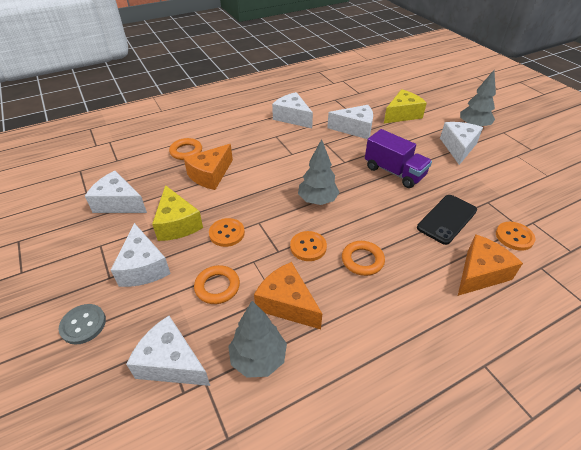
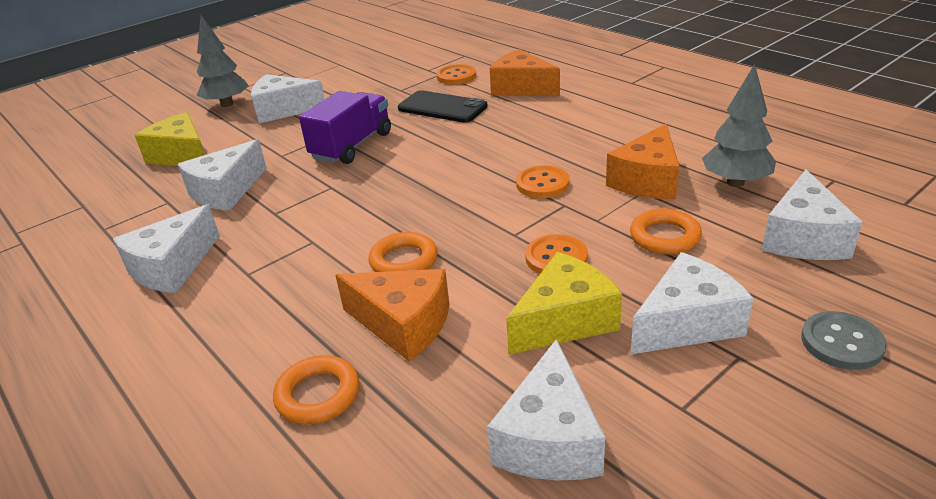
camera: 100 degrees left, 10 degrees down
(317, 200) = (440, 193): grey tree -> none
(355, 129) = (226, 191): white cheese -> white cheese turned 135 degrees counterclockwise
(362, 260) = (543, 146): orange ring -> orange ring (404, 260)

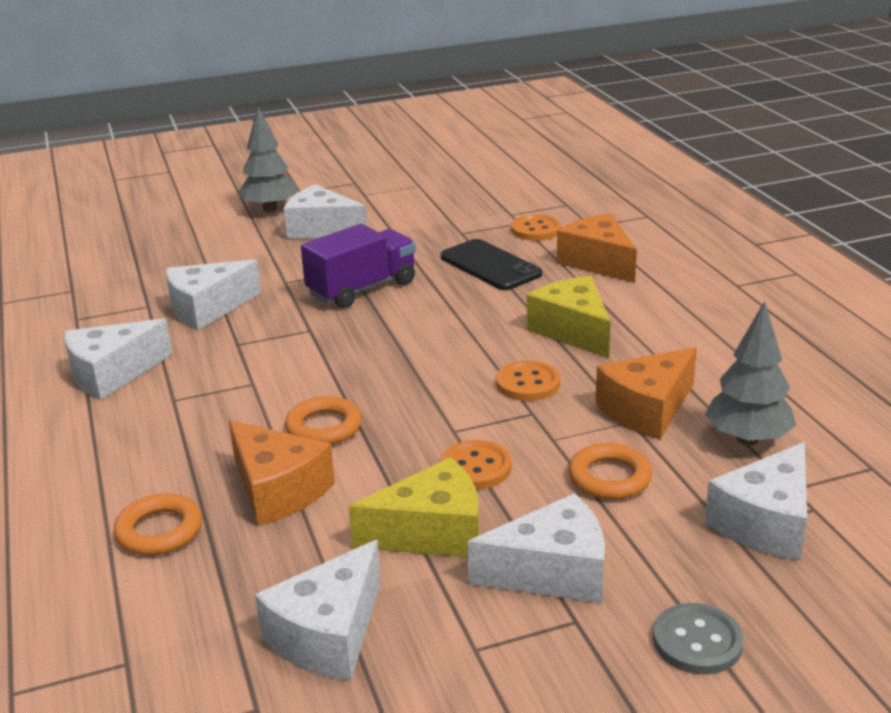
camera: 20 degrees right, 5 degrees down
(182, 156) = (191, 259): yellow cheese -> yellow cheese (573, 331)

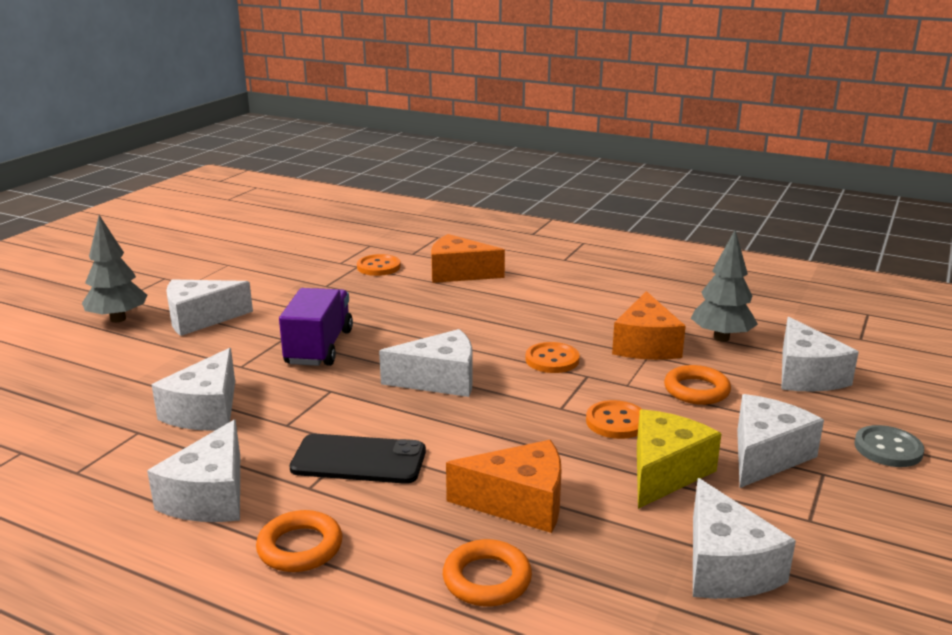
camera: 45 degrees left, 5 degrees down
(324, 427) = (471, 447): orange ring -> orange ring (300, 547)
(401, 358) = (439, 380): none -> white cheese
(490, 266) = (389, 299): black phone -> black phone (359, 460)
(573, 331) = (520, 318): yellow cheese -> none

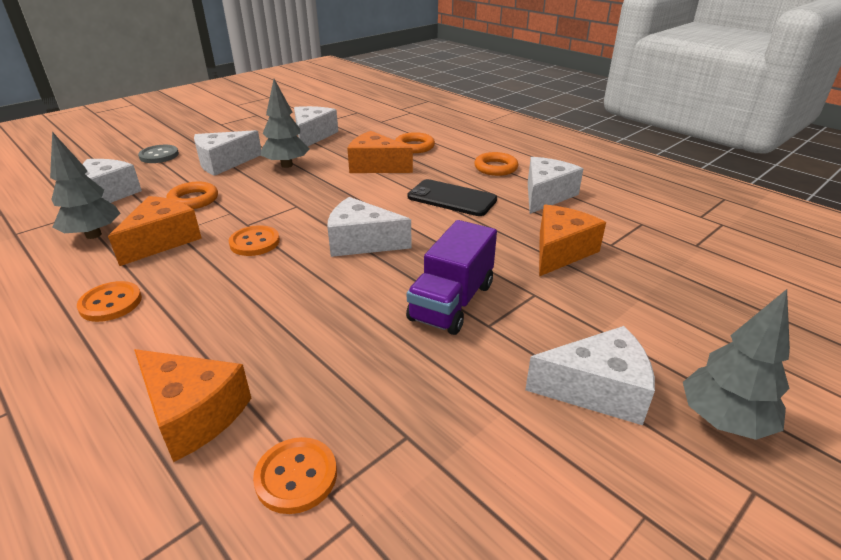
camera: 160 degrees left, 10 degrees up
(206, 411) = (560, 251): white cheese -> orange cheese
(616, 422) = (275, 191): orange button -> orange button (111, 303)
(665, 472) = (286, 165): yellow cheese -> grey tree

